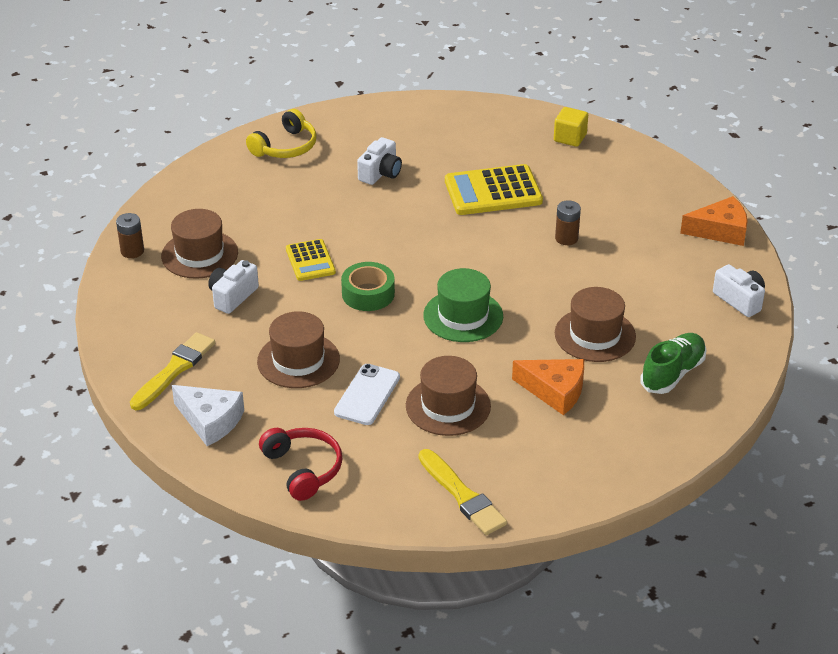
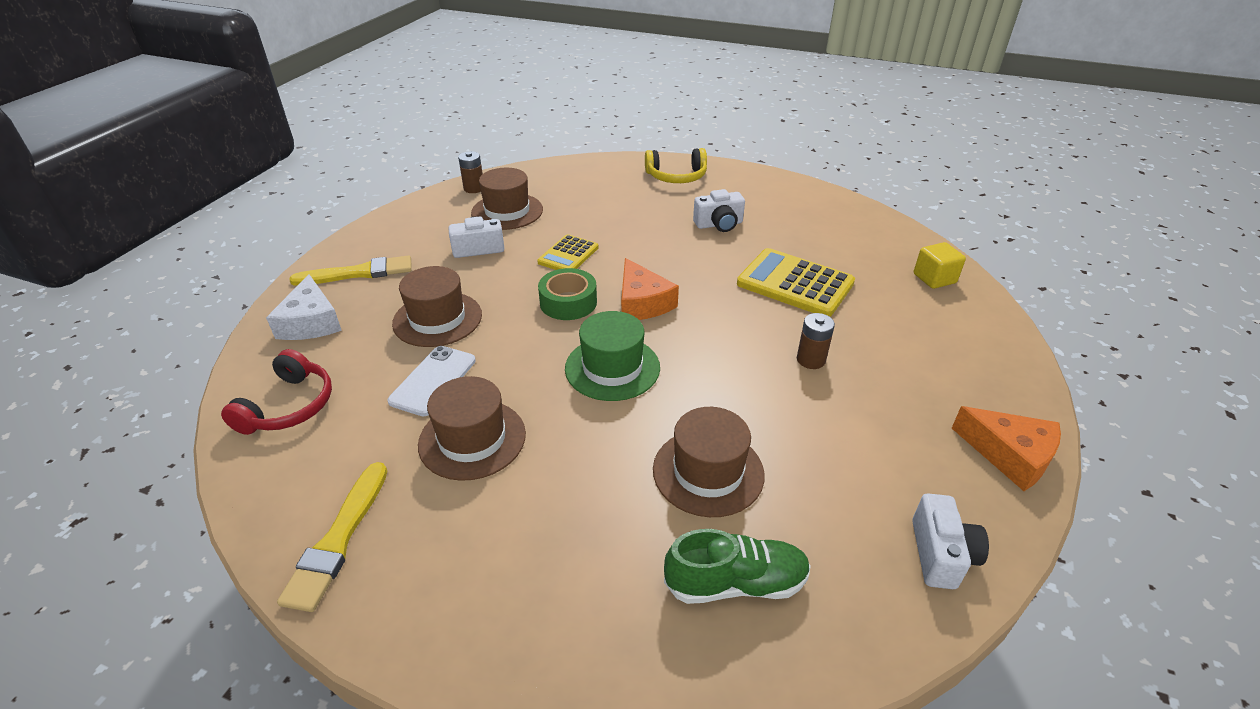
camera: 45 degrees right, 0 degrees up
(367, 395) = (433, 380): white phone -> white phone turned 45 degrees counterclockwise
(555, 391) = (583, 500): orange cheese -> orange cheese (642, 302)

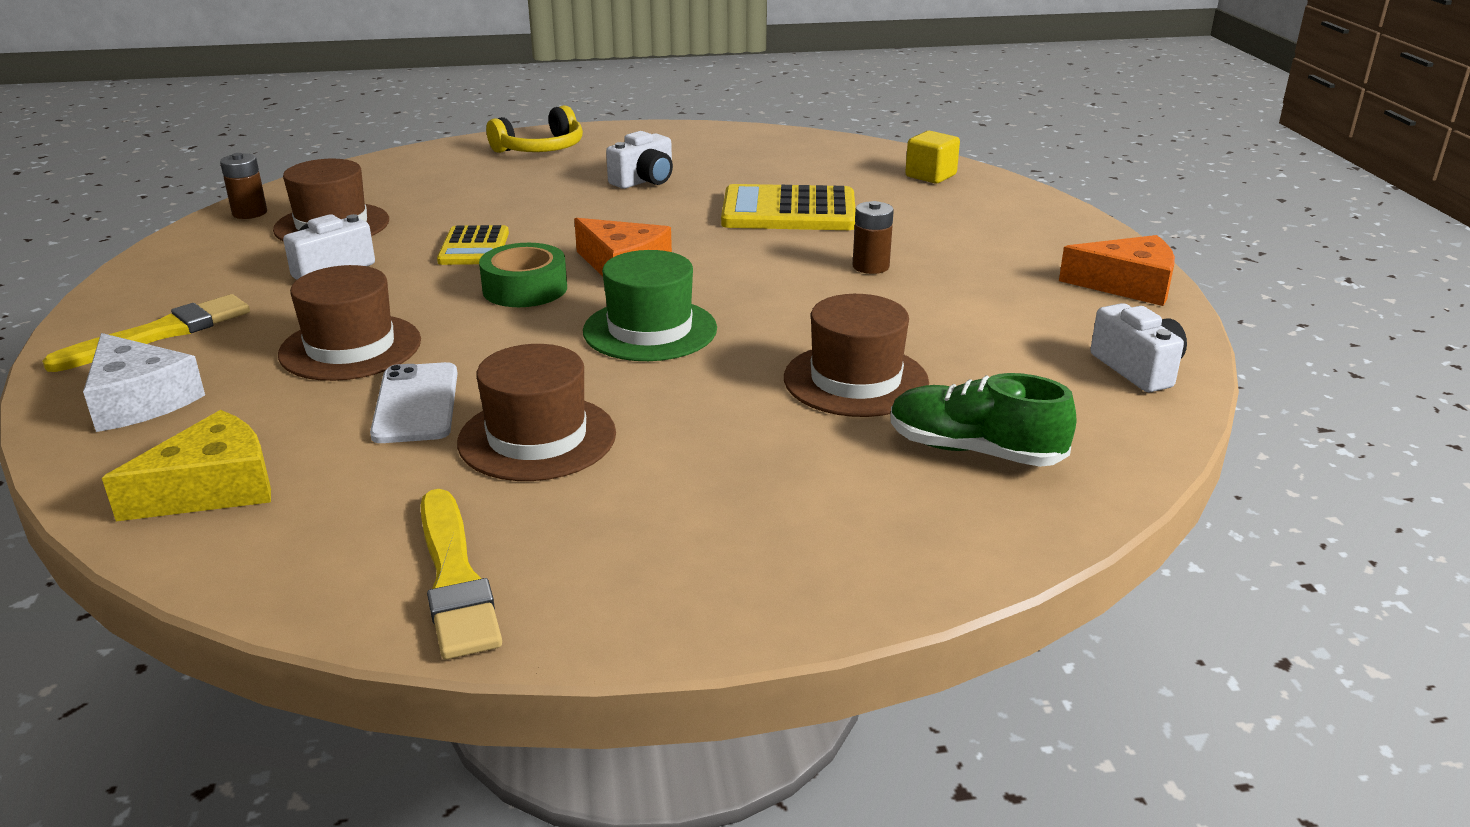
camera: 30 degrees left, 10 degrees down
(289, 406) = (212, 488): red headphones -> yellow cheese
(735, 583) = (974, 451): green shoe -> green shoe turned 120 degrees counterclockwise

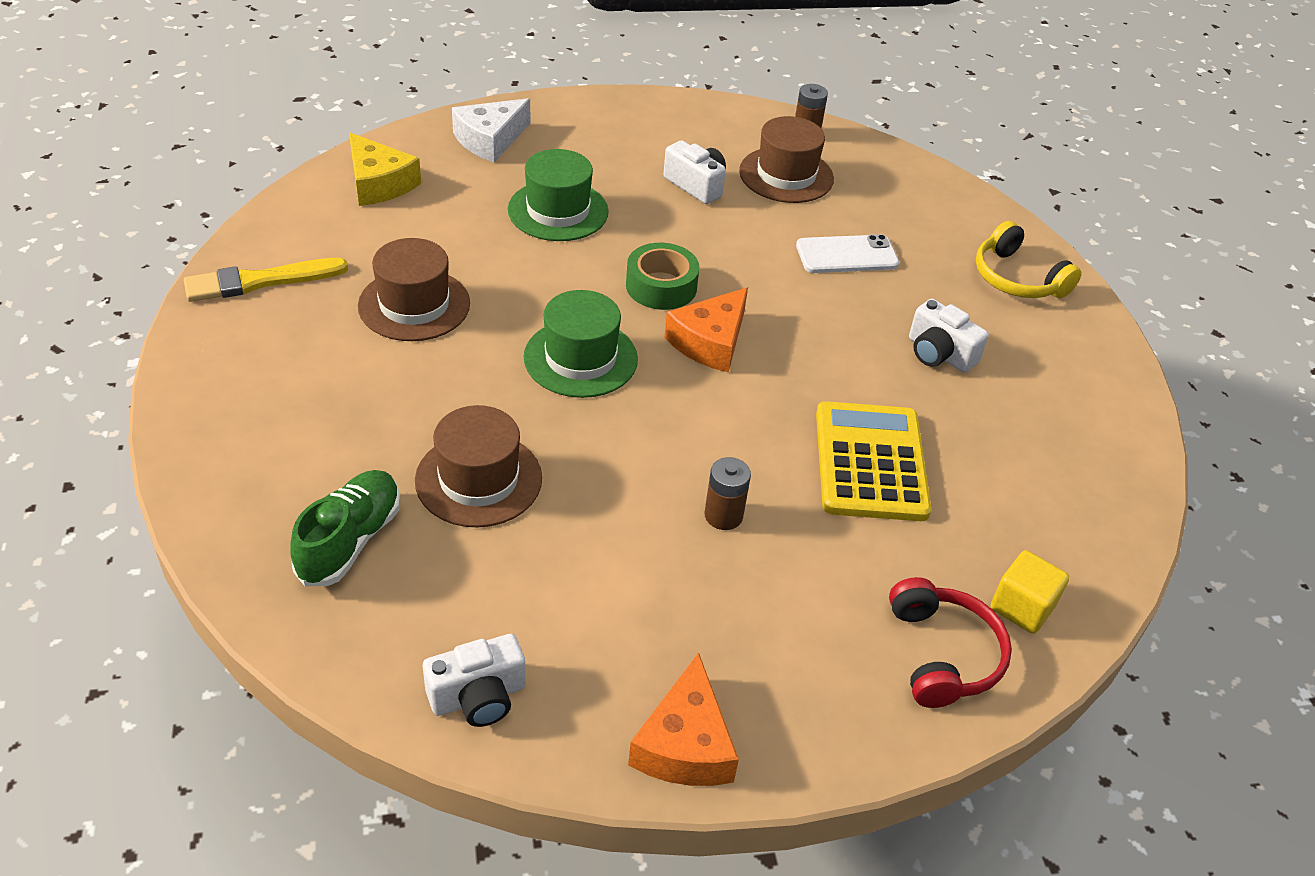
camera: 85 degrees right, 15 degrees up
(159, 334) = (583, 130): yellow brush -> none
(350, 347) = (558, 211): brown hat -> green hat
(416, 404) = (470, 248): white phone -> white phone (846, 255)
(474, 247) = (747, 253): yellow calculator -> none
(988, 200) = (942, 654): none -> red headphones

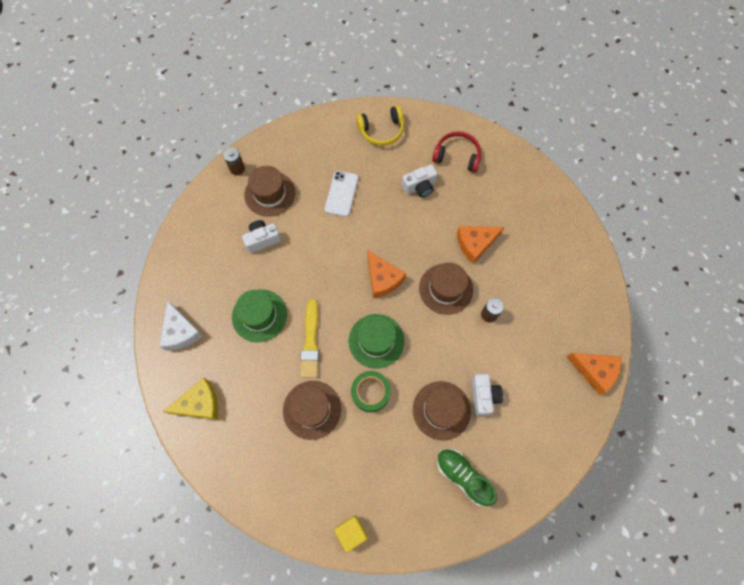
camera: 65 degrees left, 25 degrees up
(260, 281) = (266, 487): yellow brush -> yellow brush (310, 342)
(478, 697) = (557, 442): white camera -> white camera (483, 396)
(661, 286) = (336, 286): green tape -> green tape (370, 392)
(742, 435) = (446, 289): none -> brown hat
(871, 462) = (475, 244): yellow calculator -> orange cheese
(942, 654) = (575, 263): red headphones -> red headphones (457, 156)
(1022, 607) = (561, 225): yellow cube -> yellow cube (351, 532)

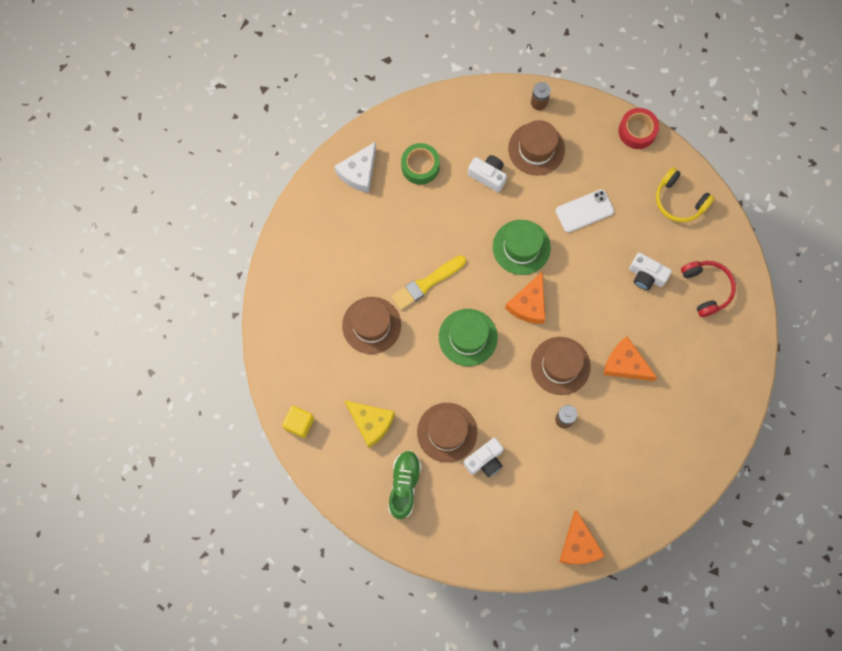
camera: 55 degrees right, 5 degrees up
(200, 403) = (313, 233): yellow cheese -> yellow cheese (371, 423)
(259, 315) = (419, 224): green hat -> green hat (521, 247)
(311, 122) = (637, 131): none -> red tape
(370, 392) = (419, 363): green tape -> green tape (420, 166)

